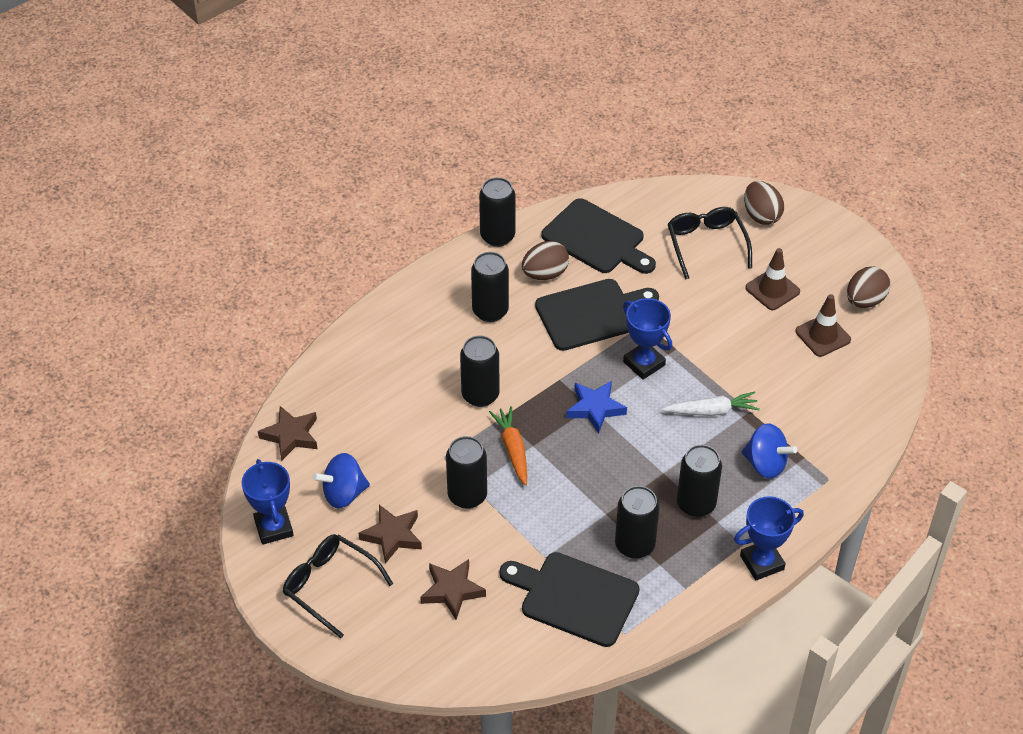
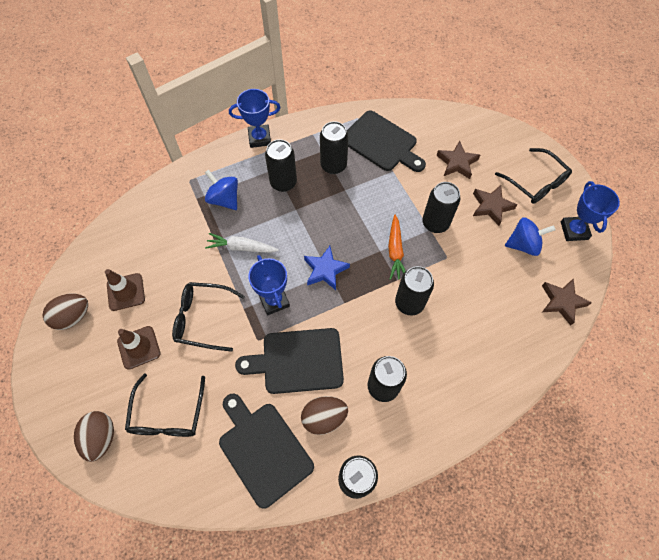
camera: 165 degrees left, 15 degrees up
(718, 329) = (202, 318): none -> black glasses

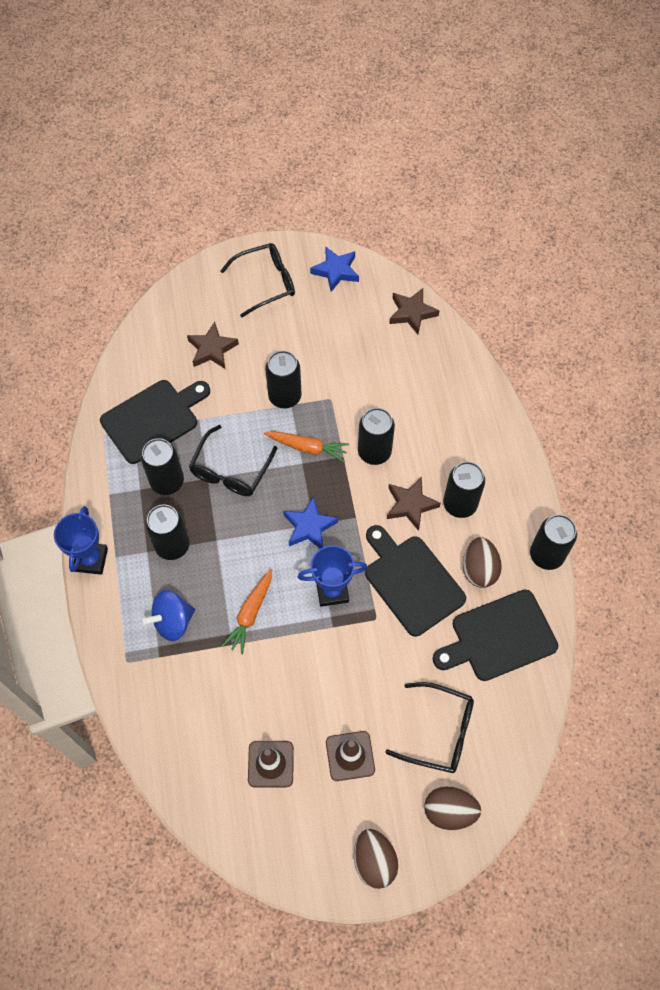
camera: 75 degrees left, 0 degrees up
(73, 317) = (287, 835): brown egg -> brown egg (374, 861)
(202, 318) = (333, 676): black glasses -> black glasses (230, 471)
(241, 247) = (250, 614): white carrot -> orange carrot
(298, 361) = (411, 581): black cutting board -> black cutting board turned 135 degrees clockwise
(491, 206) = (281, 335): brown star -> brown star (410, 505)
(523, 244) = (338, 322): blue spinning top -> none
(574, 230) = (336, 271): blue trophy -> blue star

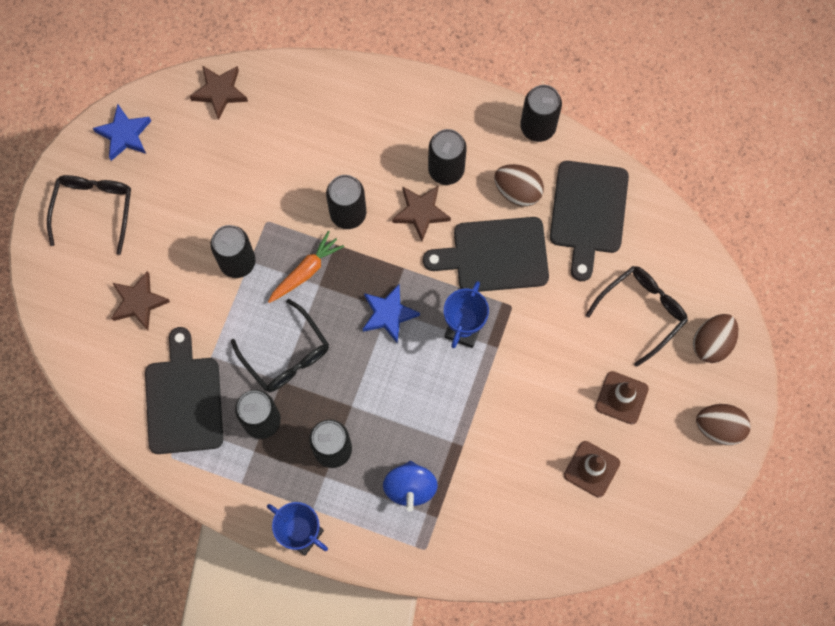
camera: 60 degrees left, 10 degrees up
(250, 614) = (443, 413): orange carrot -> none

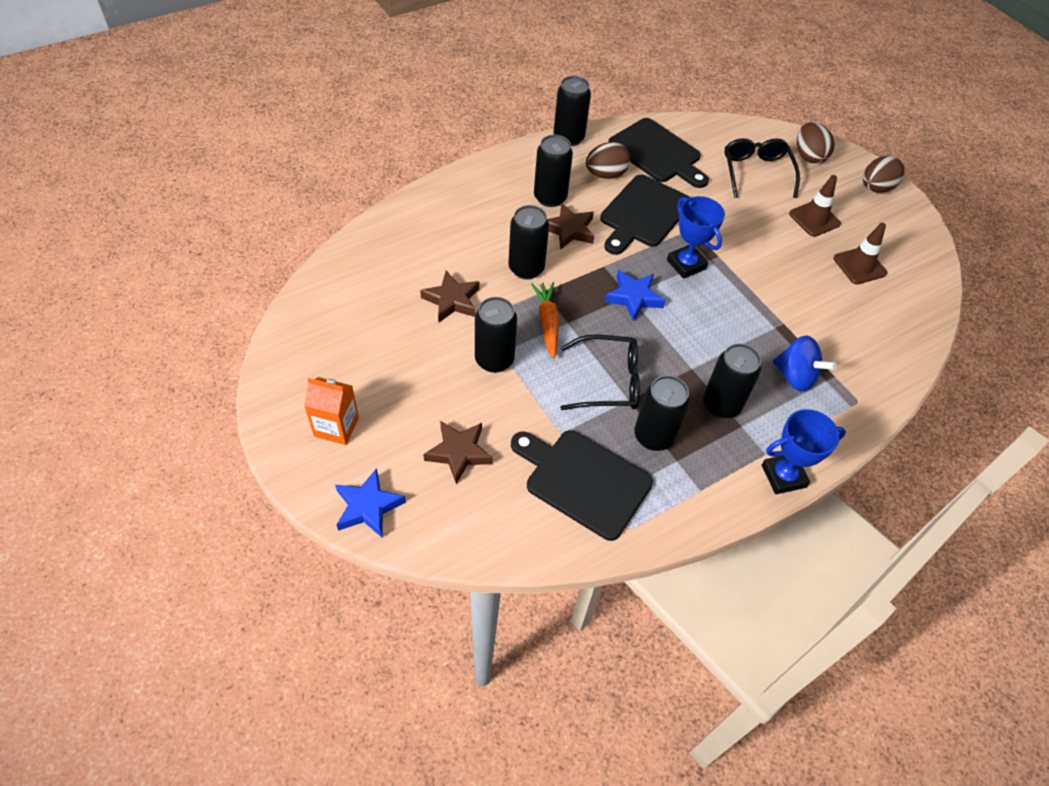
camera: 55 degrees left, 20 degrees down
(94, 208) = (336, 427): black glasses -> orange carton
(124, 135) = (297, 360): blue star -> blue star (368, 507)
(220, 92) = (339, 277): brown star -> brown star (452, 300)

